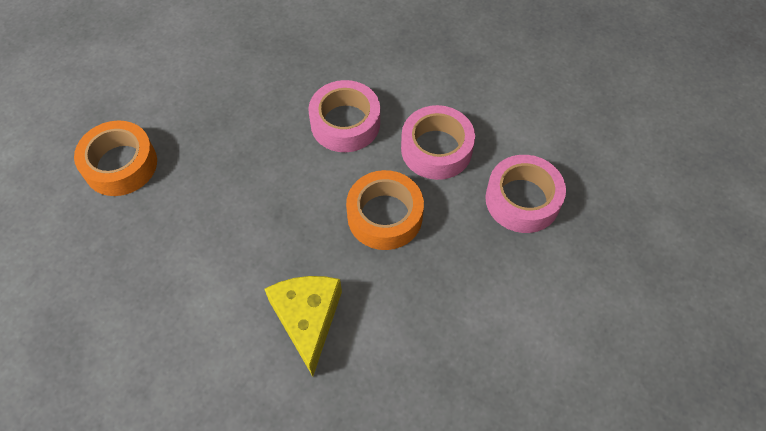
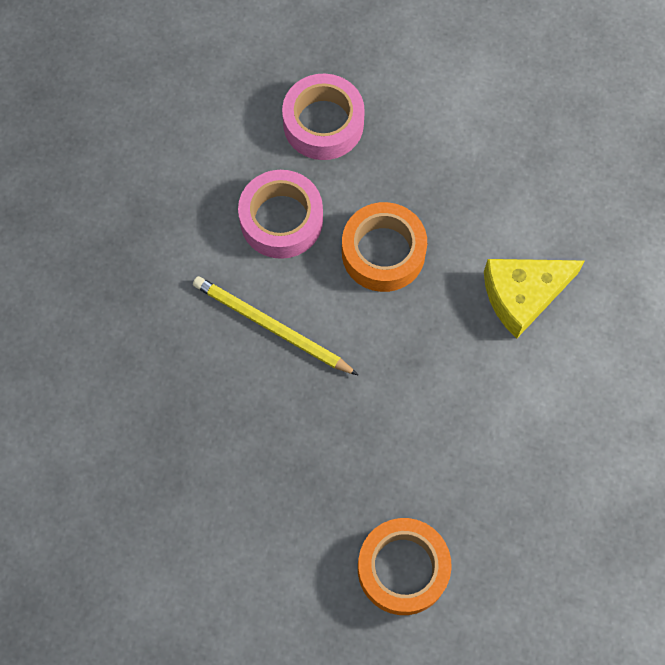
camera: 105 degrees left, 10 degrees up
(345, 123) = (271, 327): pink tape -> yellow pencil

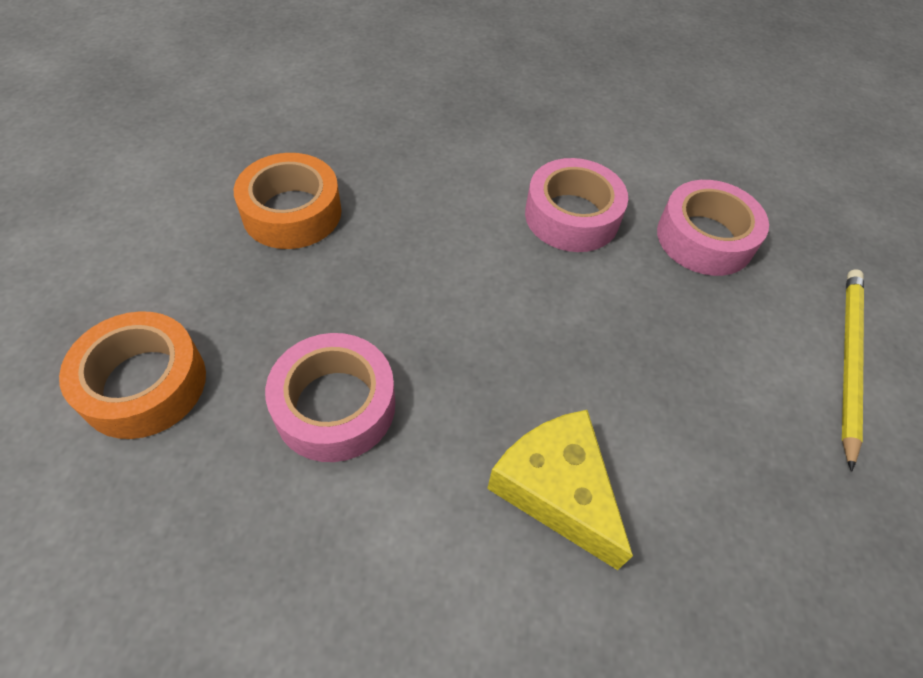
camera: 75 degrees right, 15 degrees down
(271, 327) = (443, 222): yellow pencil -> yellow pencil (848, 360)
(383, 252) = (565, 314): orange tape -> orange tape (292, 212)
(441, 431) = (335, 406): none -> pink tape

